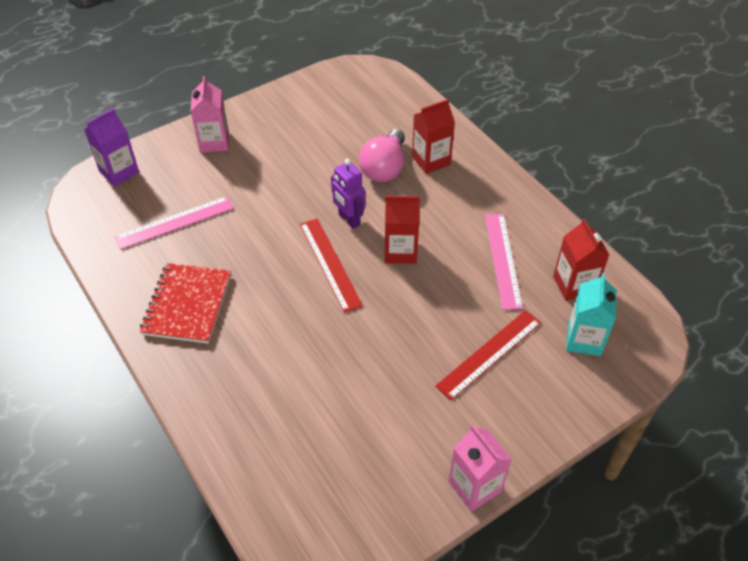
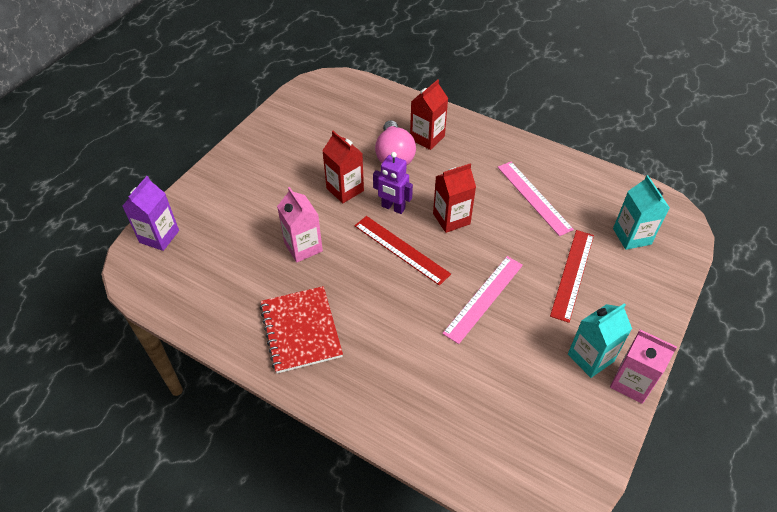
camera: 25 degrees left, 0 degrees up
(175, 222) = (242, 263): pink ruler -> pink ruler (484, 298)
(214, 142) = (232, 181): pink carton -> pink carton (303, 247)
(449, 444) = (590, 358): none -> turquoise carton
(574, 285) = (597, 198): red carton -> red carton (345, 189)

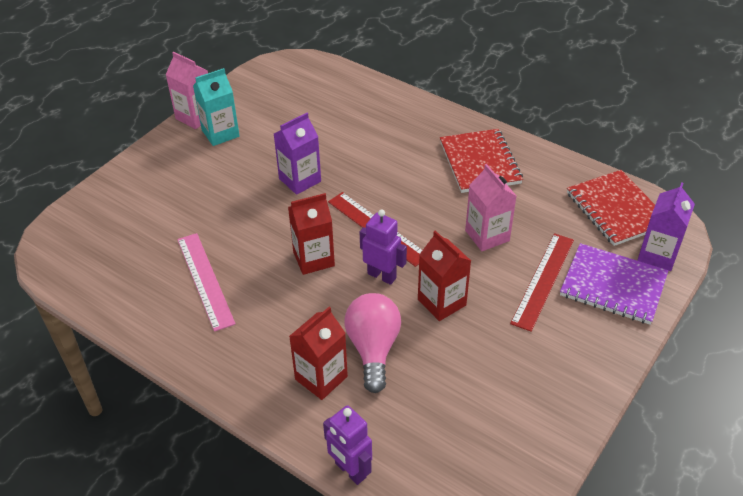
camera: 175 degrees left, 5 degrees down
(178, 280) = (616, 209): none -> red notebook
(207, 208) = (613, 286): none -> purple notebook
(400, 95) = (350, 470): none -> purple robot
(484, 298) = (300, 180): pink ruler -> purple carton
(572, 274) = (202, 197): red ruler -> red ruler (543, 280)
(632, 236) = (116, 230): turquoise carton -> none

